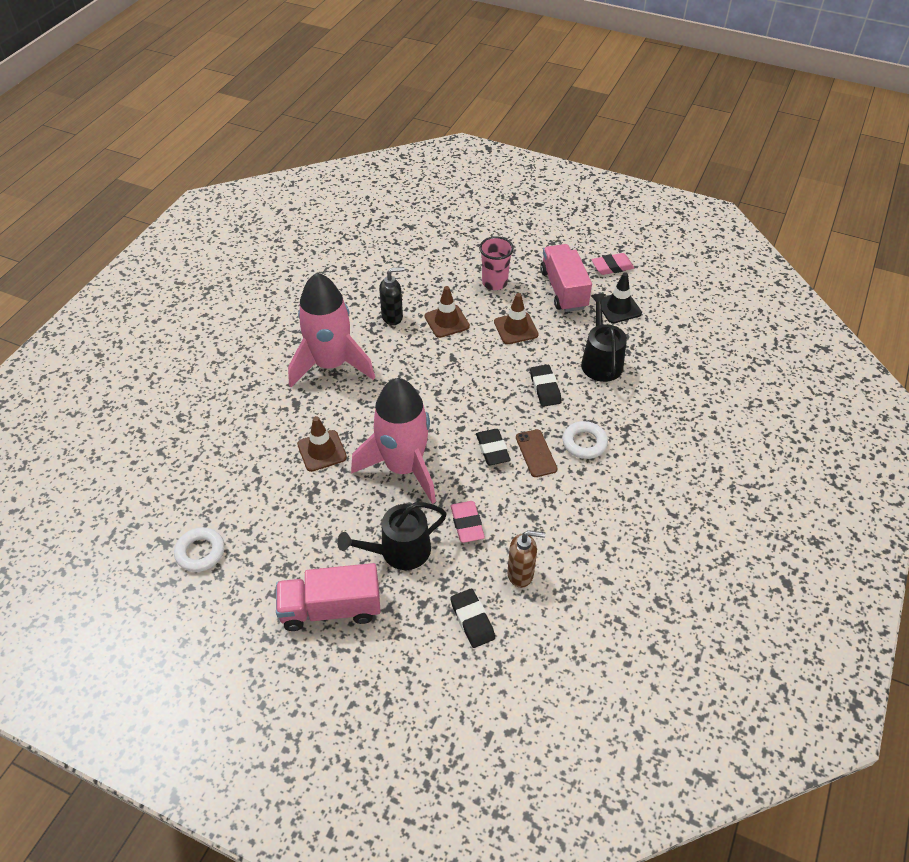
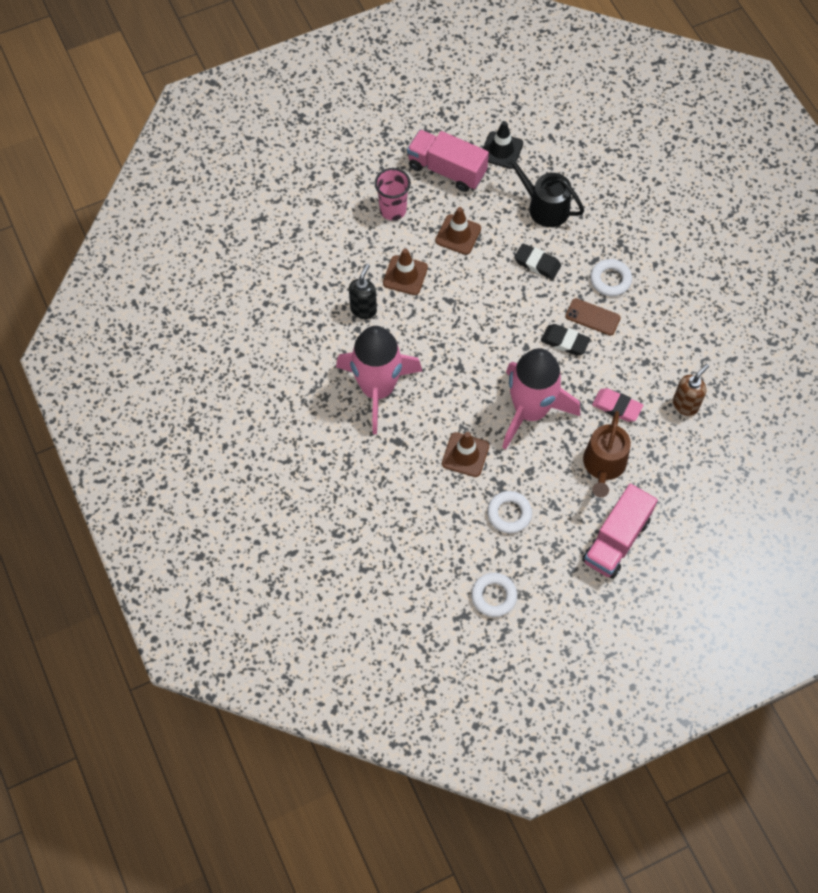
camera: 50 degrees left, 15 degrees up
(291, 513) = (509, 514): none -> white ring
(399, 551) = (603, 465): black watering can -> brown watering can
(472, 620) = (696, 460): black eraser -> none
(612, 267) = (453, 117): pink eraser -> none

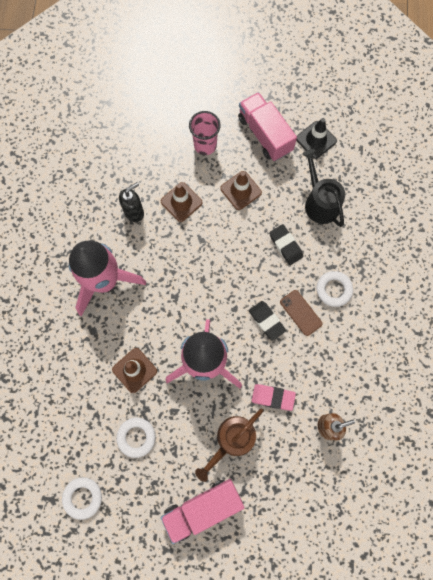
camera: 30 degrees right, 10 degrees up
(617, 407) = (273, 397): pink eraser -> pink eraser turned 45 degrees counterclockwise

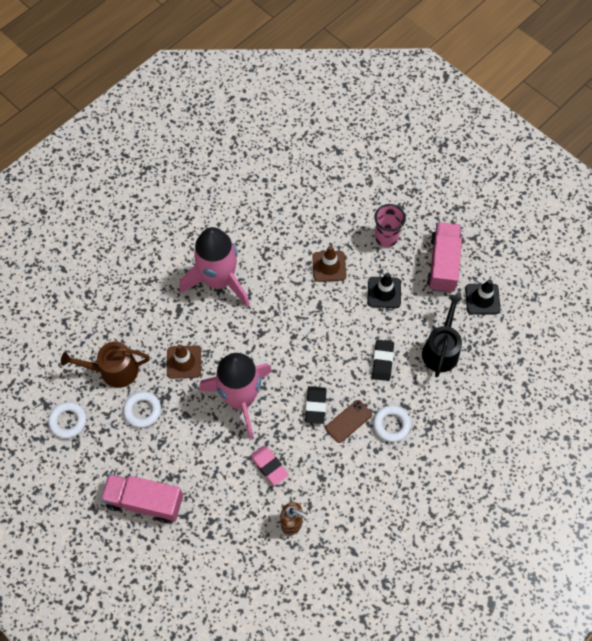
camera: 40 degrees right, 10 degrees down
(134, 212) = (286, 247): black soap dispenser -> none
(232, 440) = (210, 471): brown watering can -> brown watering can (113, 370)
(240, 190) = (384, 292): brown traffic cone -> black traffic cone
(301, 313) = (348, 421): brown phone -> brown phone turned 45 degrees clockwise

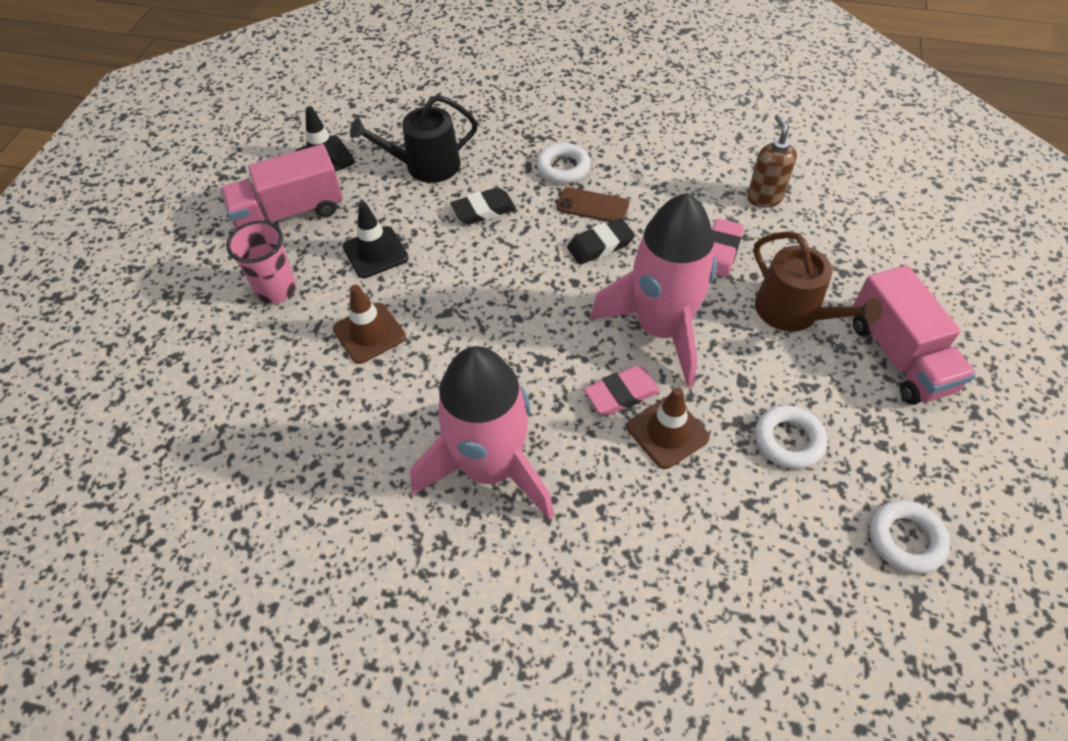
camera: 120 degrees left, 10 degrees down
(113, 370) = (767, 527): brown watering can -> brown watering can (794, 312)
(217, 356) = (621, 394): none -> pink eraser

